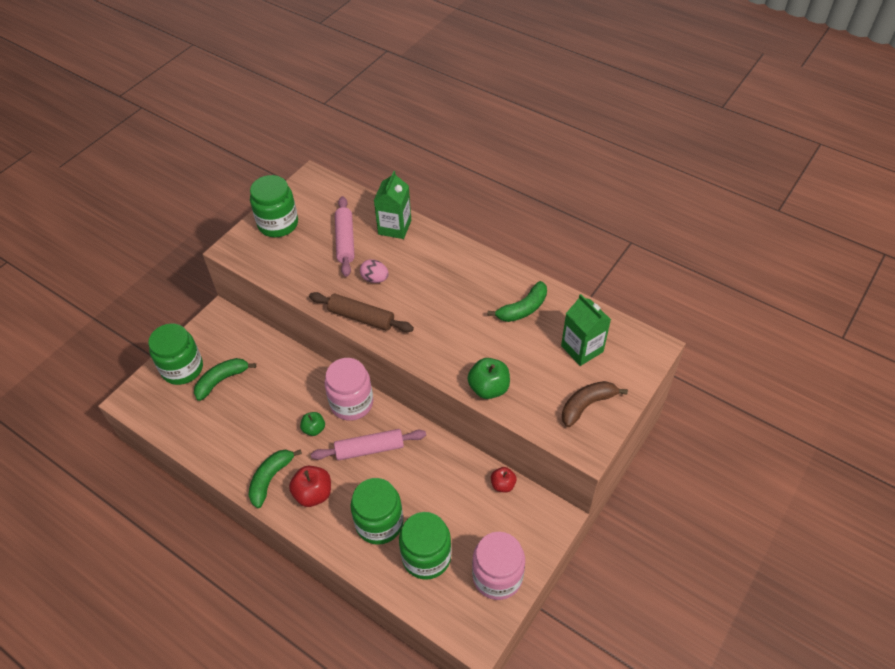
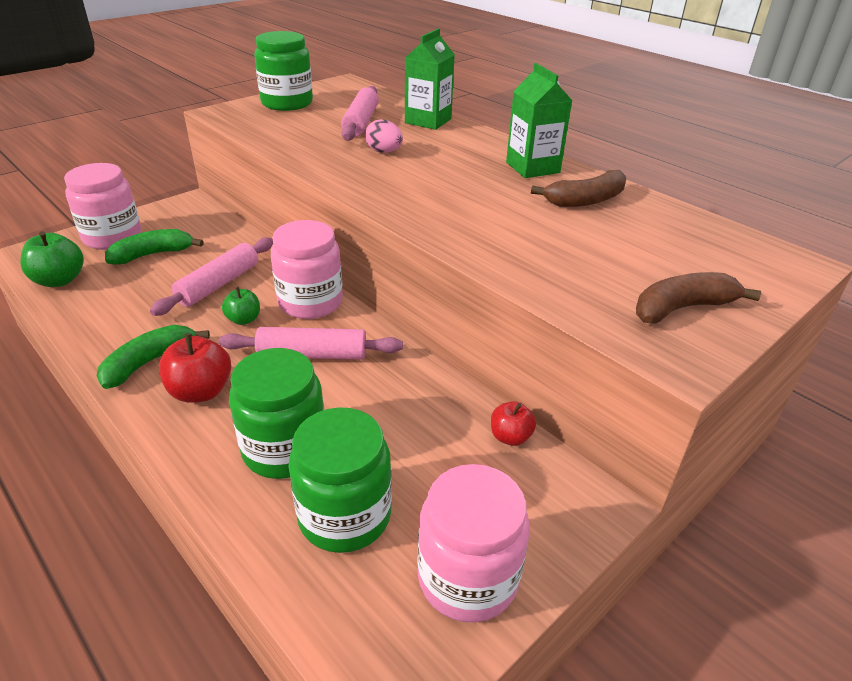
camera: 10 degrees right, 15 degrees down
(182, 368) = (113, 237): green jar -> pink jar
(282, 400) = (218, 284): none -> pink rolling pin
(361, 317) = (349, 177): brown rolling pin -> none
(488, 388) = (514, 265): green apple -> green apple (59, 280)
(523, 309) = (585, 200): green banana -> brown banana
(582, 349) = (675, 248): green carton -> green carton (532, 167)

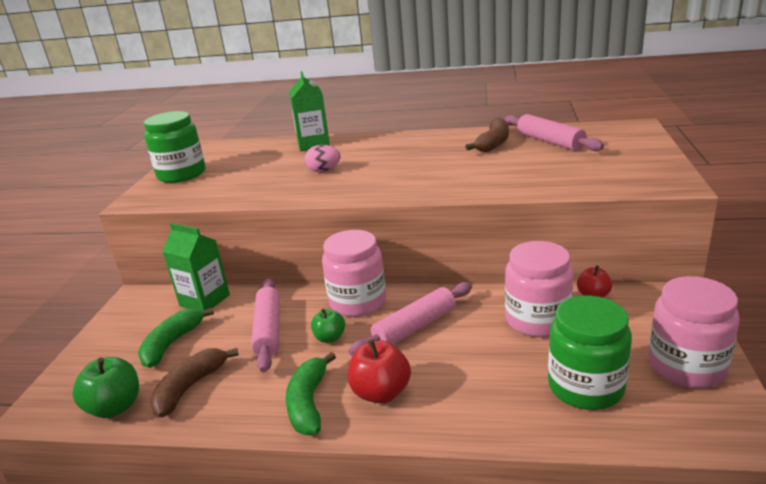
camera: 35 degrees left, 10 degrees down
(113, 237) = (107, 353): pink jar -> pink jar (537, 320)
(285, 449) = (493, 382): green jar -> none
(361, 122) = (268, 163): pink rolling pin -> pink rolling pin (550, 141)
(532, 167) = (432, 141): green carton -> green carton (204, 300)
(682, 308) = (632, 165): brown banana -> brown banana (190, 387)

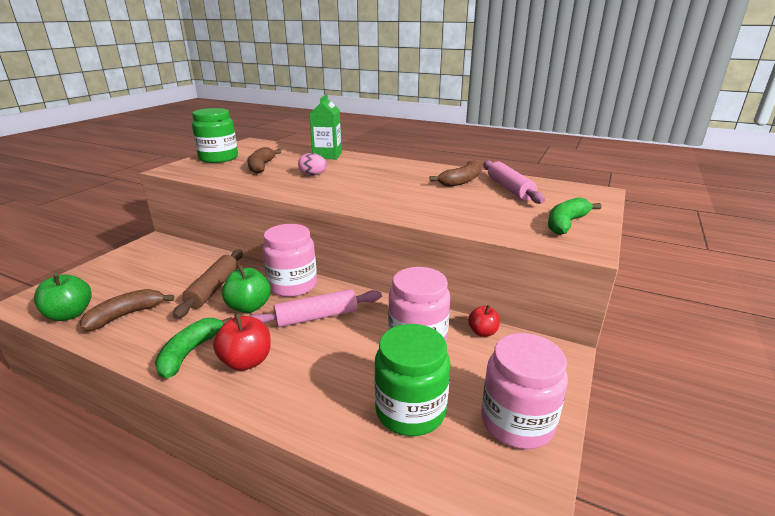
camera: 15 degrees right, 0 degrees up
(172, 344) = (144, 280): green banana -> green banana (566, 223)
(204, 300) = (193, 255): green carton -> none
(249, 173) = (261, 167): none -> brown banana
(268, 330) = (213, 289): pink rolling pin -> brown rolling pin
(330, 338) = (249, 307): green apple -> green apple, size x1.60

